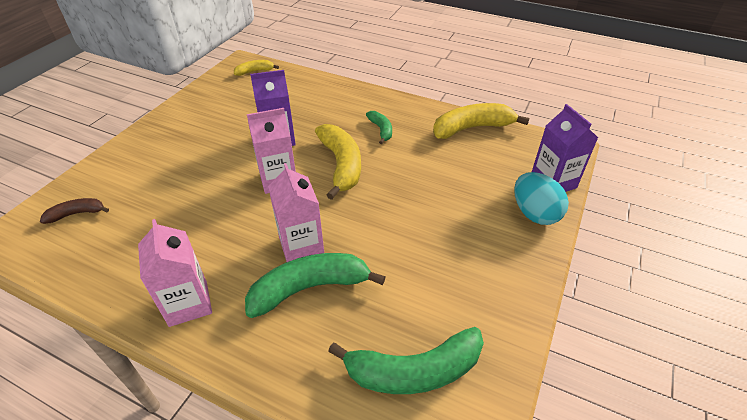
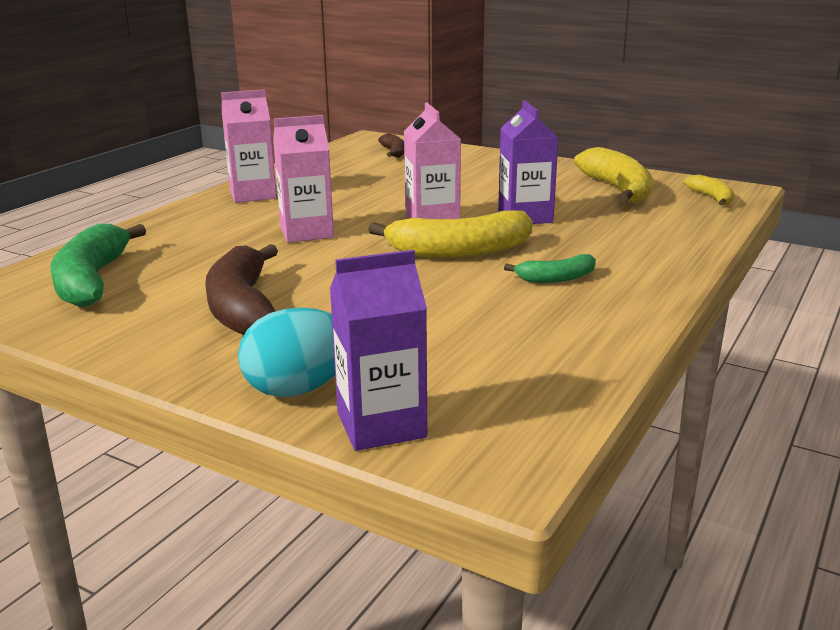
camera: 95 degrees right, 20 degrees down
(309, 288) = (239, 237): green banana -> none
(445, 256) = (242, 308): none -> brown banana
(472, 128) = (574, 358): yellow banana -> yellow banana (617, 190)

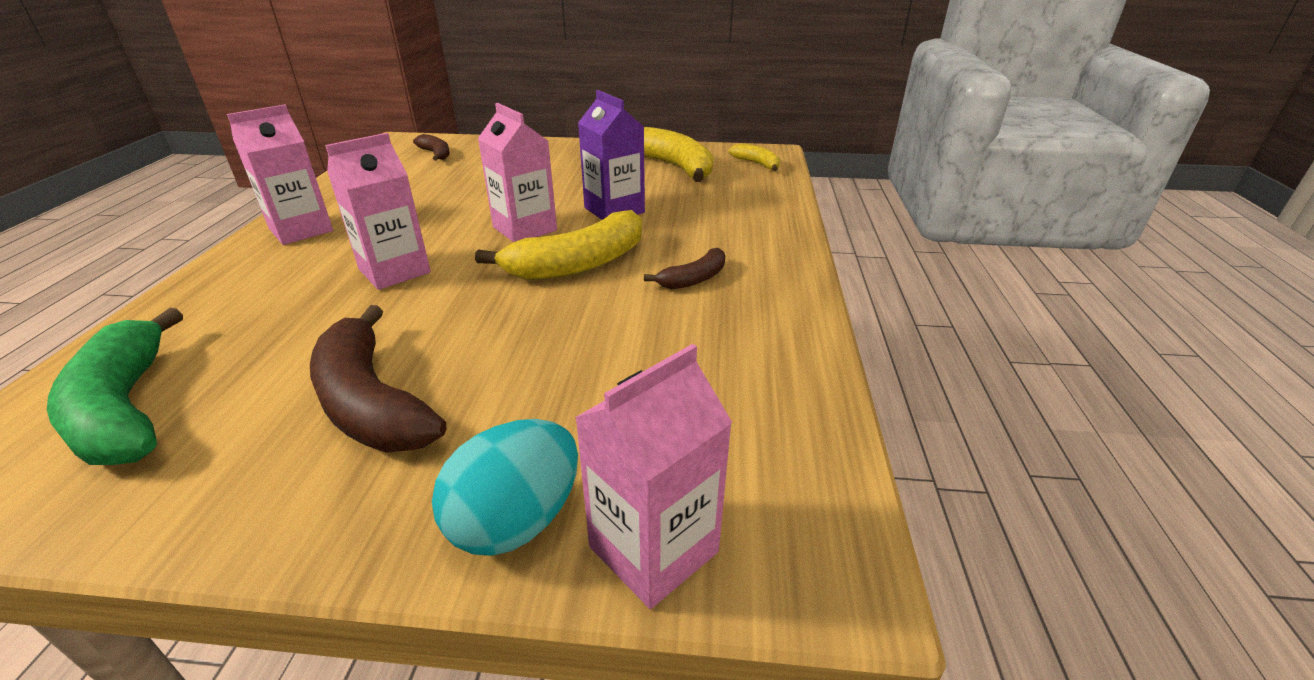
camera: 25 degrees left, 10 degrees up
(381, 425) = (653, 549): purple carton -> pink carton
(556, 278) = (694, 279): green banana -> brown banana

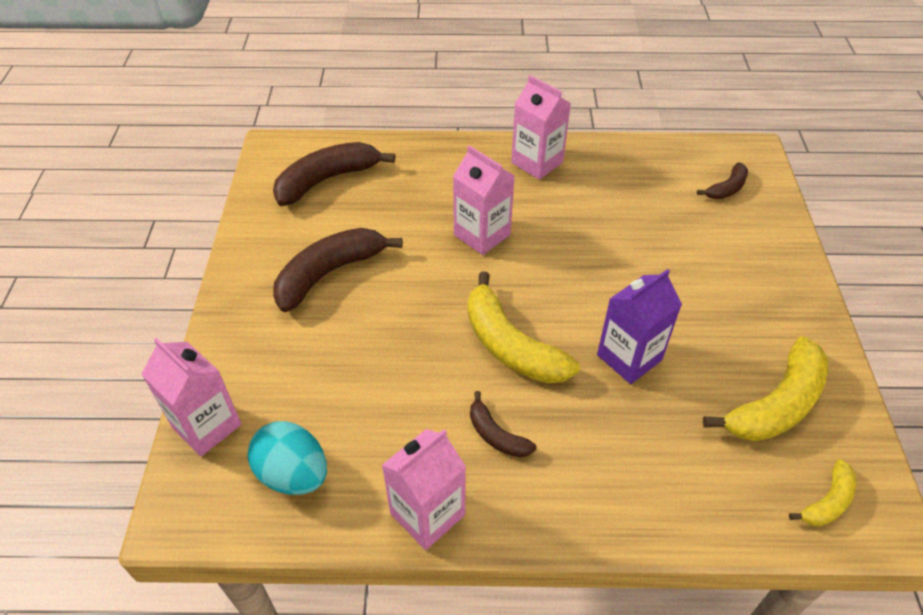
camera: 85 degrees right, 15 degrees up
(126, 409) = (327, 180): green banana -> brown banana
(516, 521) = (233, 362): turquoise egg -> turquoise egg (293, 474)
(525, 229) = (570, 295): pink carton -> pink carton (427, 514)

